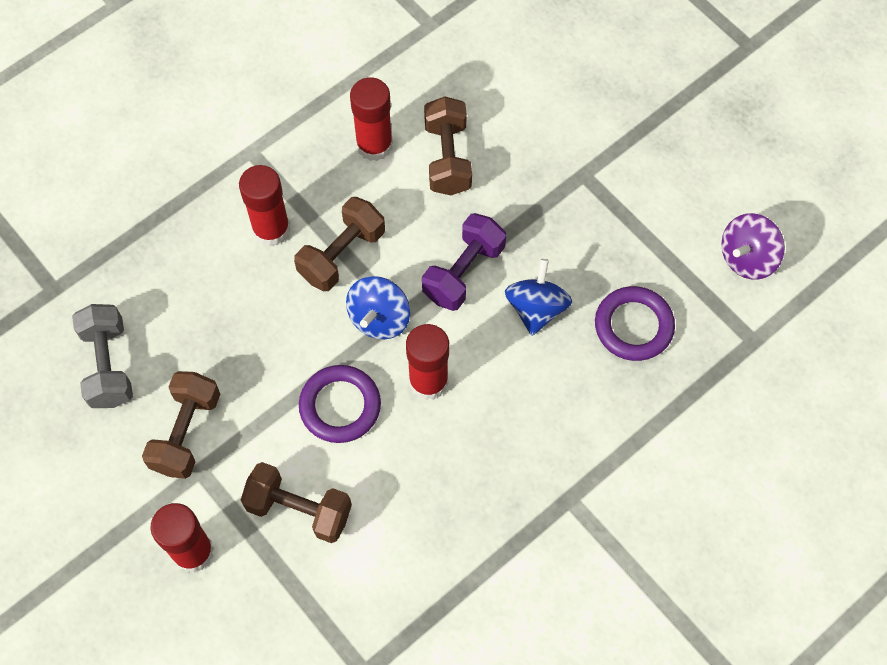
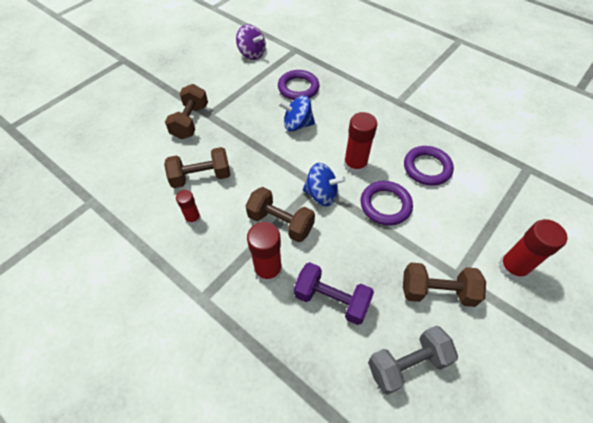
camera: 100 degrees left, 10 degrees down
(299, 509) = (457, 214): brown dumbbell -> brown dumbbell (190, 121)
(374, 145) = (193, 218): red glue stick -> red glue stick, size x0.59
(399, 495) = (427, 168): none -> purple ring
(463, 272) = (281, 158): purple dumbbell -> purple dumbbell (331, 300)

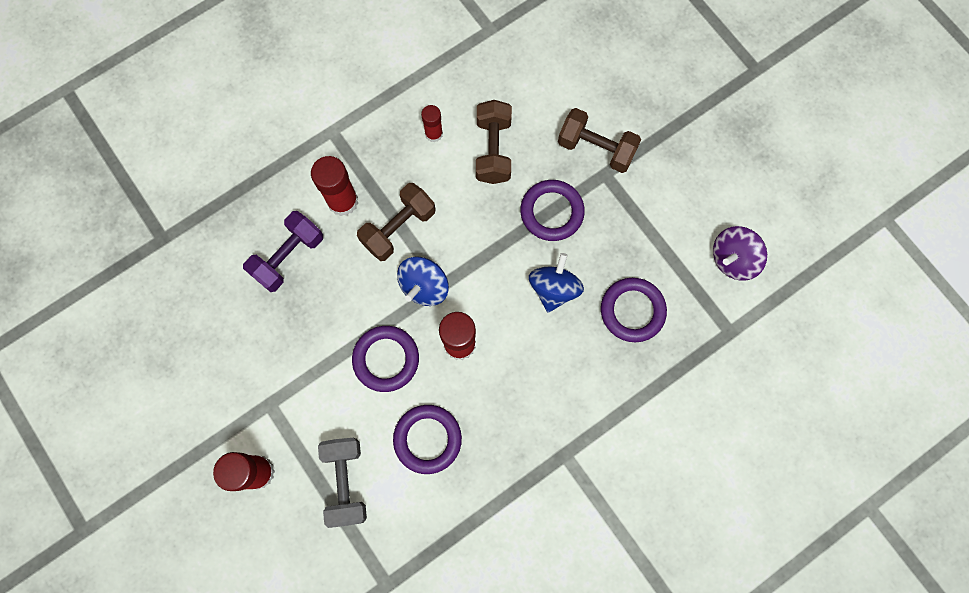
camera: 105 degrees right, 20 degrees up
(243, 135) = (552, 212): none -> purple ring
(407, 364) = (201, 308): grey dumbbell -> grey dumbbell (346, 482)
(437, 291) = (260, 371): brown dumbbell -> none

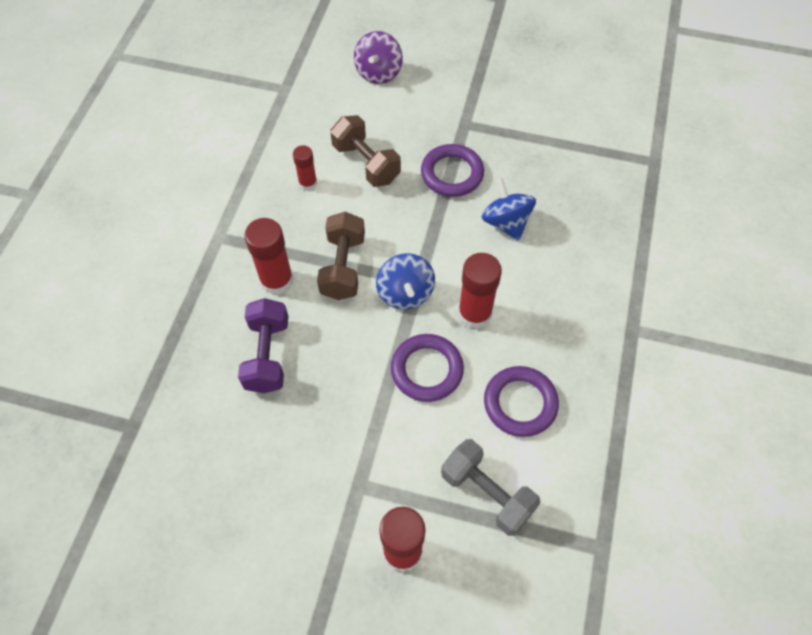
camera: 40 degrees left, 15 degrees down
(596, 148) = (442, 112): brown dumbbell -> none
(632, 311) = (576, 196): purple ring -> none
(733, 259) = (607, 116): purple spinning top -> purple spinning top (378, 73)

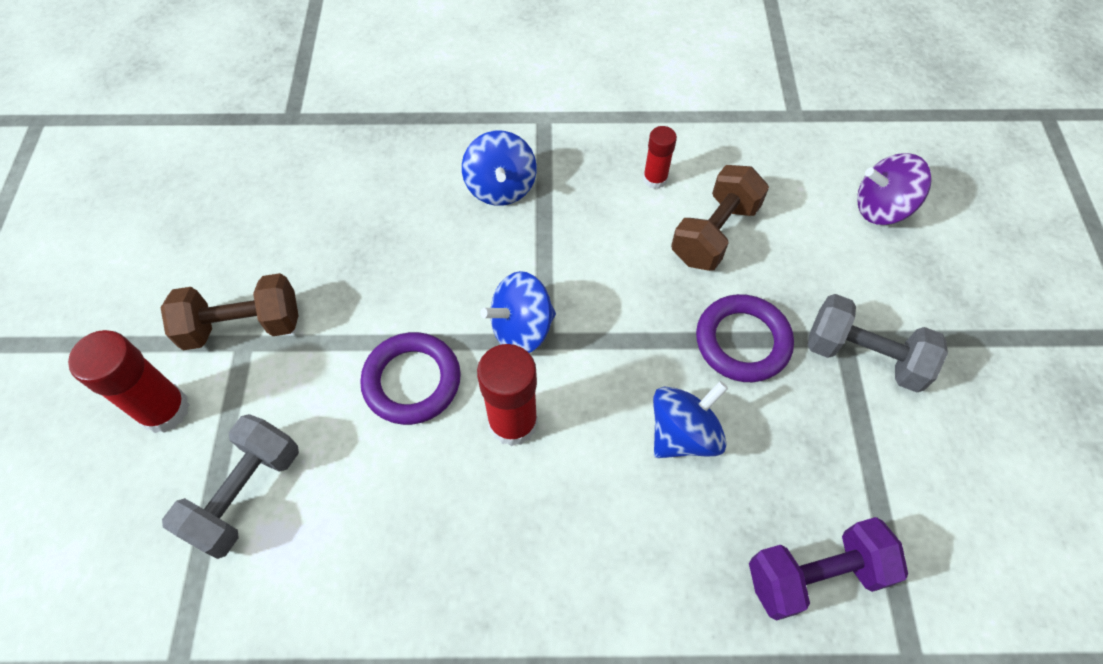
camera: 75 degrees right, 0 degrees up
(267, 355) = (398, 207): purple dumbbell -> purple dumbbell (815, 575)
(277, 280) = (501, 187): red glue stick -> blue spinning top
(343, 267) = (541, 249): brown dumbbell -> brown dumbbell (243, 326)
(479, 119) = (863, 356): none -> grey dumbbell
(520, 403) = (383, 512): purple ring -> none

